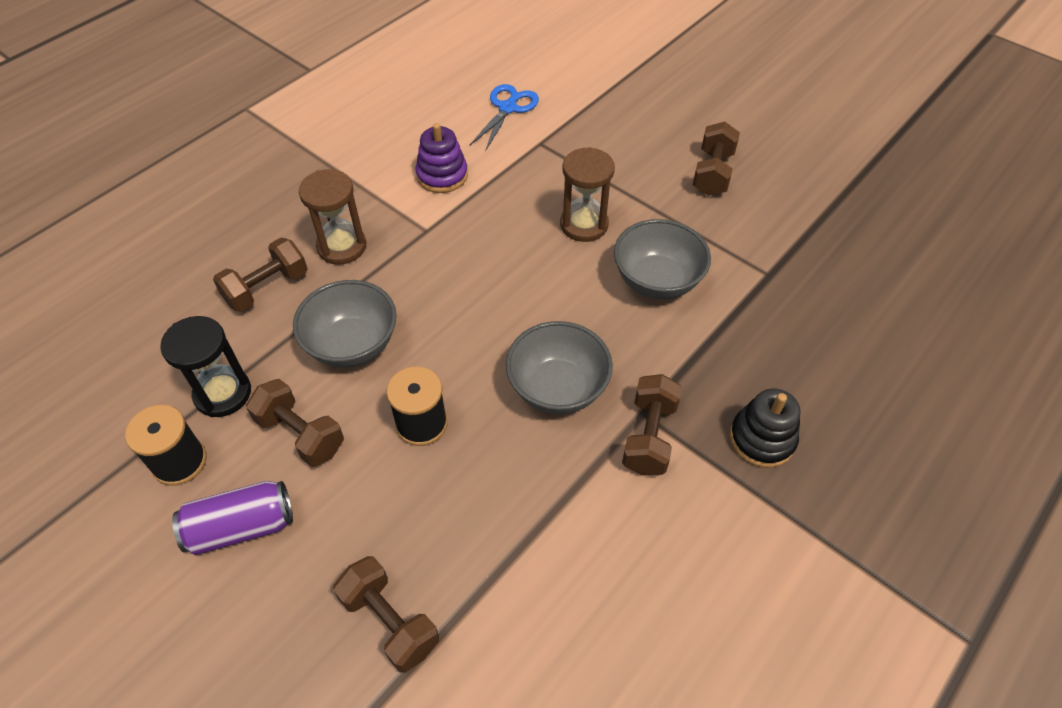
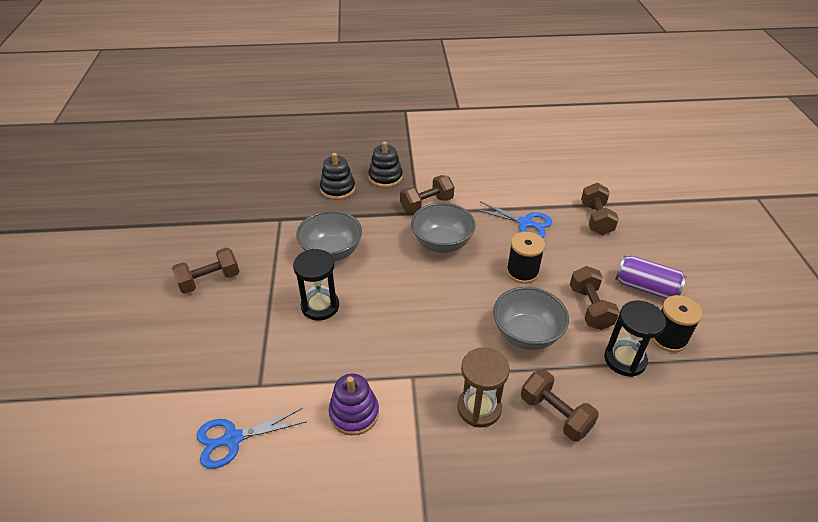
camera: 135 degrees left, 10 degrees down
(267, 288) = (555, 414): brown dumbbell -> brown dumbbell turned 45 degrees clockwise
(487, 517) = (526, 223): none -> blue scissors
(584, 224) = (320, 306): brown hourglass -> black hourglass
(783, 366) = (338, 189): none -> black stacking toy

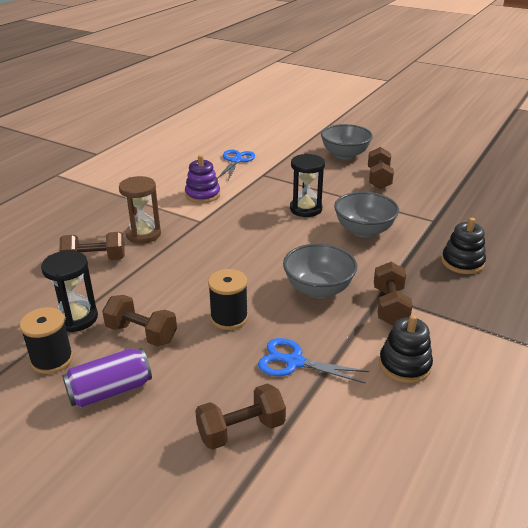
camera: 125 degrees right, 10 degrees down
(385, 177) = (465, 299): black stacking toy -> black stacking toy (404, 365)
(526, 223) = (293, 362): blue scissors -> blue scissors turned 45 degrees clockwise
(526, 334) = (166, 283): grey bowl -> grey bowl (345, 155)
(596, 219) = (241, 430): brown dumbbell -> brown dumbbell turned 60 degrees counterclockwise

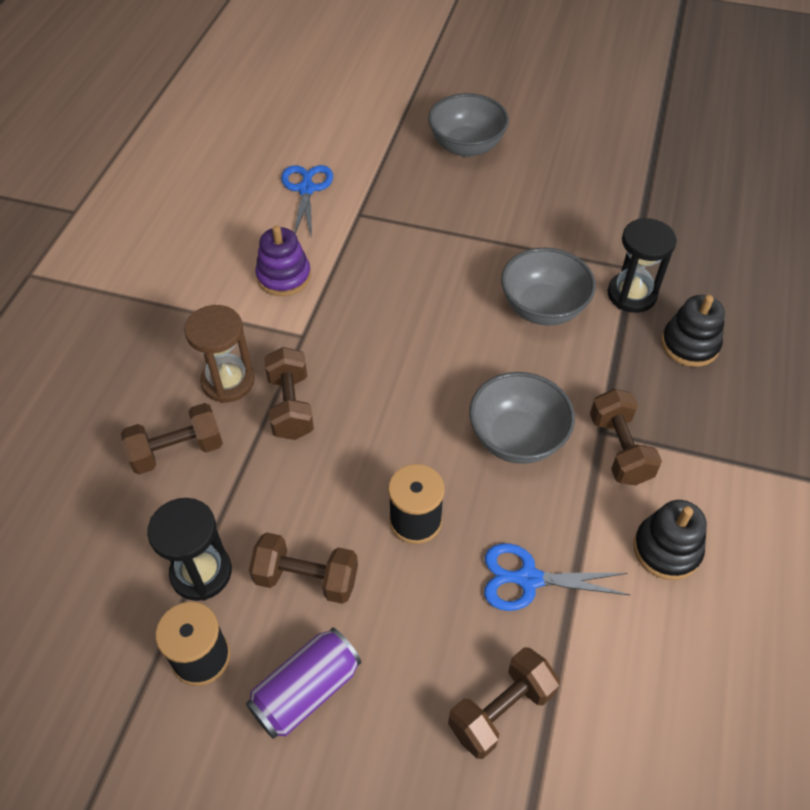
camera: 15 degrees left, 20 degrees up
(305, 209) = (447, 279): black hourglass -> black hourglass (631, 295)
(379, 179) = (531, 192): brown dumbbell -> brown dumbbell (291, 406)

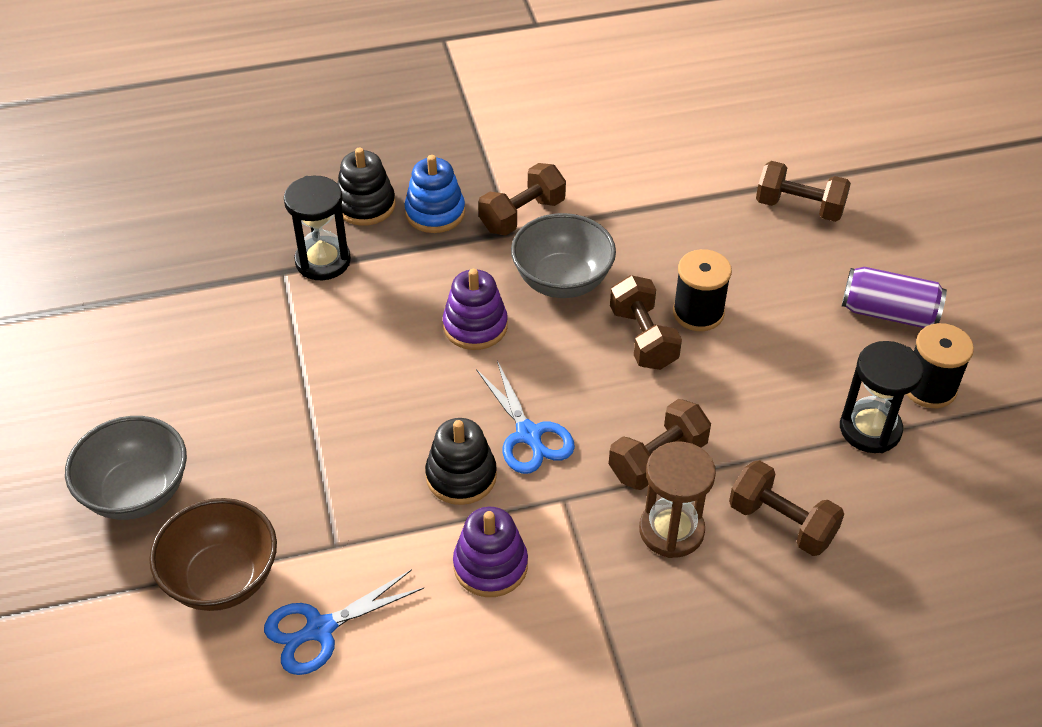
camera: 120 degrees left, 5 degrees down
(306, 578) = (809, 357): brown dumbbell -> brown dumbbell (643, 338)
(374, 162) = (222, 579): none -> brown bowl
(501, 357) = (475, 326): none -> purple stacking toy
(527, 579) = (689, 228): blue scissors -> blue scissors (529, 435)
(543, 308) = (386, 319): grey bowl -> none
(656, 387) = (435, 212): none -> blue stacking toy
(666, 549) = (597, 164): black stacking toy -> black stacking toy (461, 476)

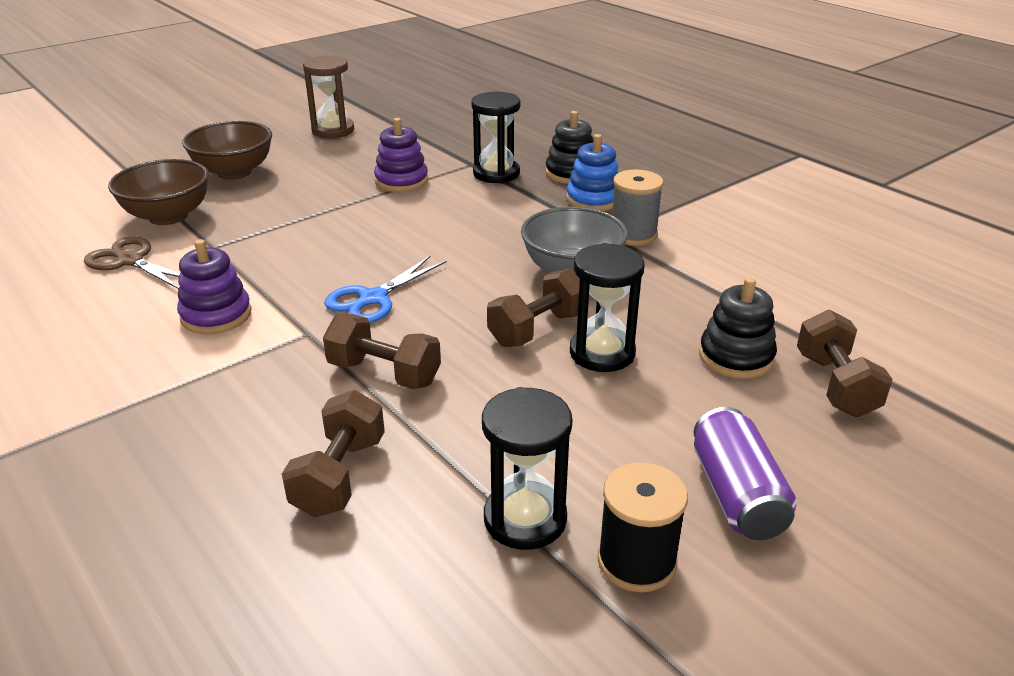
camera: 65 degrees right, 15 degrees down
(137, 492) = (234, 172): grey bowl -> brown bowl
(319, 630) = (129, 261): blue scissors -> brown scissors
(461, 476) = (308, 279): black stacking toy -> black stacking toy (736, 357)
(475, 326) = (481, 245): purple stacking toy -> purple stacking toy (401, 181)
(522, 215) = (633, 234): brown dumbbell -> grey spool
(671, 530) = (295, 402): brown hourglass -> brown hourglass (333, 130)
(698, 312) = (602, 353): black spool -> black hourglass

